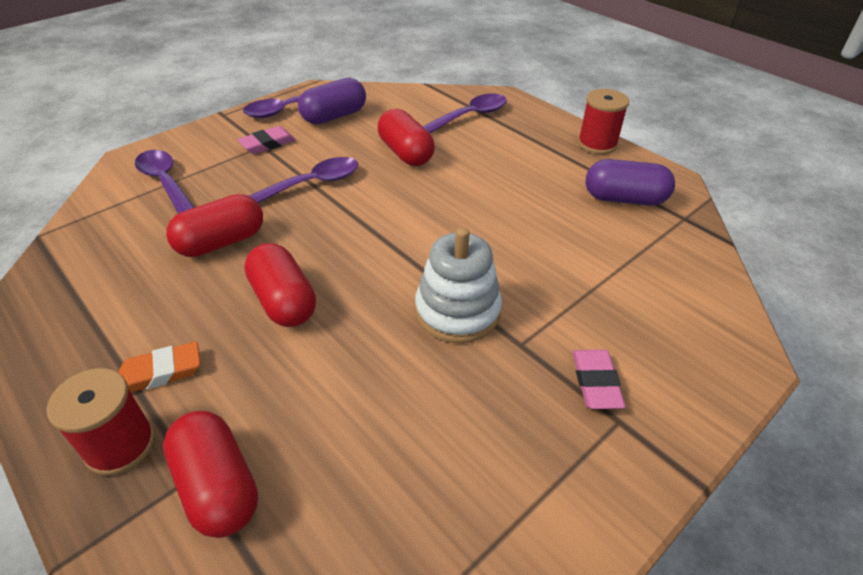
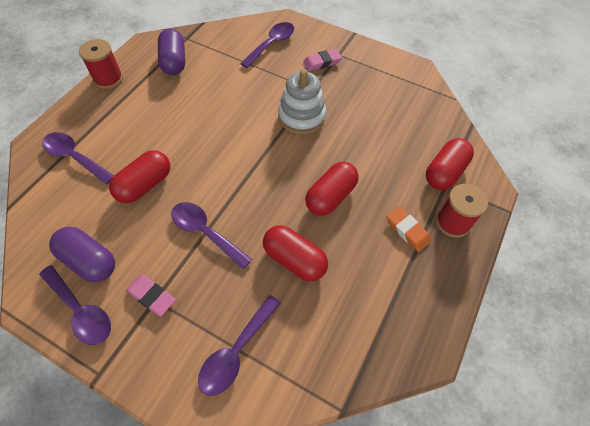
camera: 110 degrees left, 15 degrees up
(662, 317) = (271, 44): none -> purple spoon

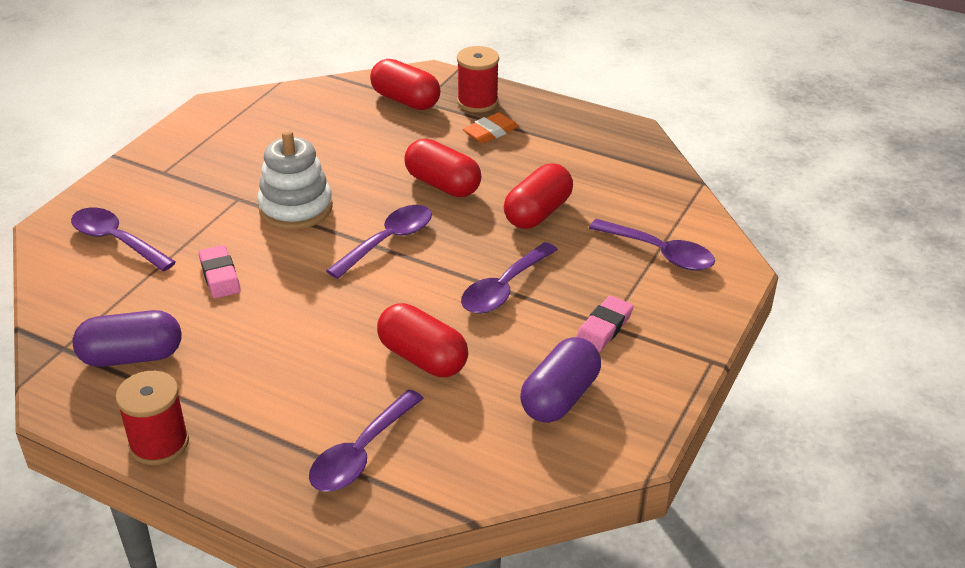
camera: 90 degrees left, 20 degrees down
(81, 310) = (635, 391): purple spoon -> purple spoon (388, 241)
(322, 62) = (178, 188): pink eraser -> pink eraser (220, 276)

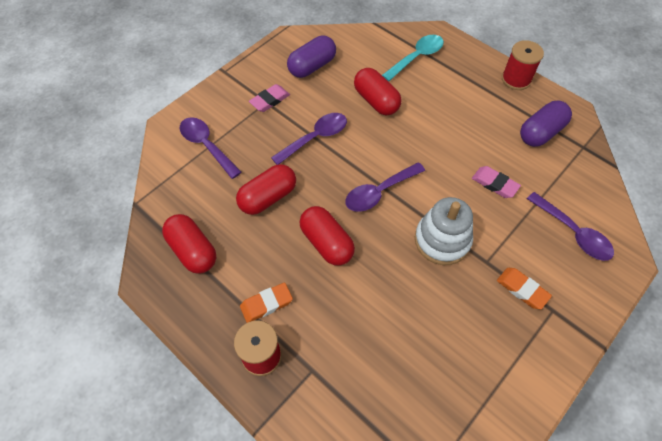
camera: 165 degrees left, 20 degrees up
(132, 356) = (540, 132): purple capsule -> purple capsule turned 45 degrees counterclockwise
(197, 182) = (522, 289): none -> orange eraser
(220, 276) = (494, 184): pink eraser -> pink eraser turned 45 degrees counterclockwise
(361, 453) = (416, 57): purple spoon -> turquoise spoon
(405, 100) = (329, 375): red capsule -> red capsule (193, 251)

